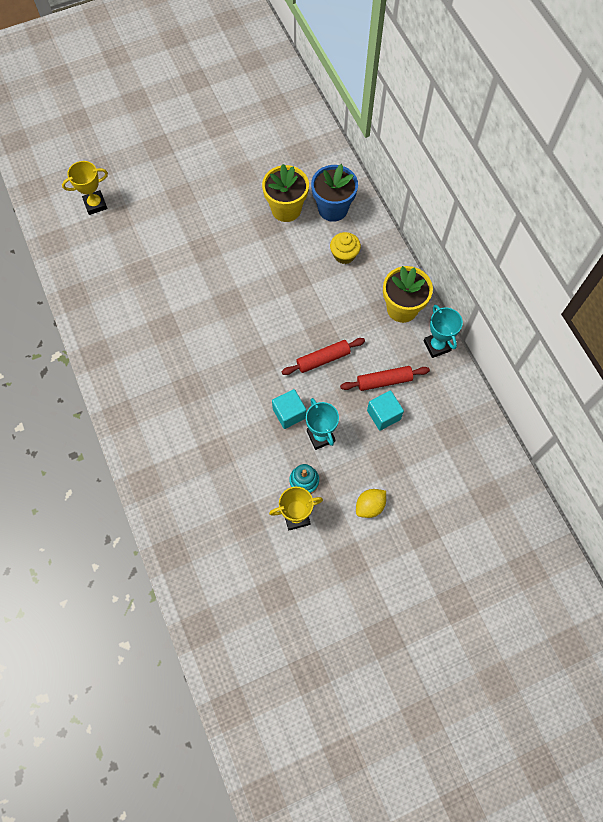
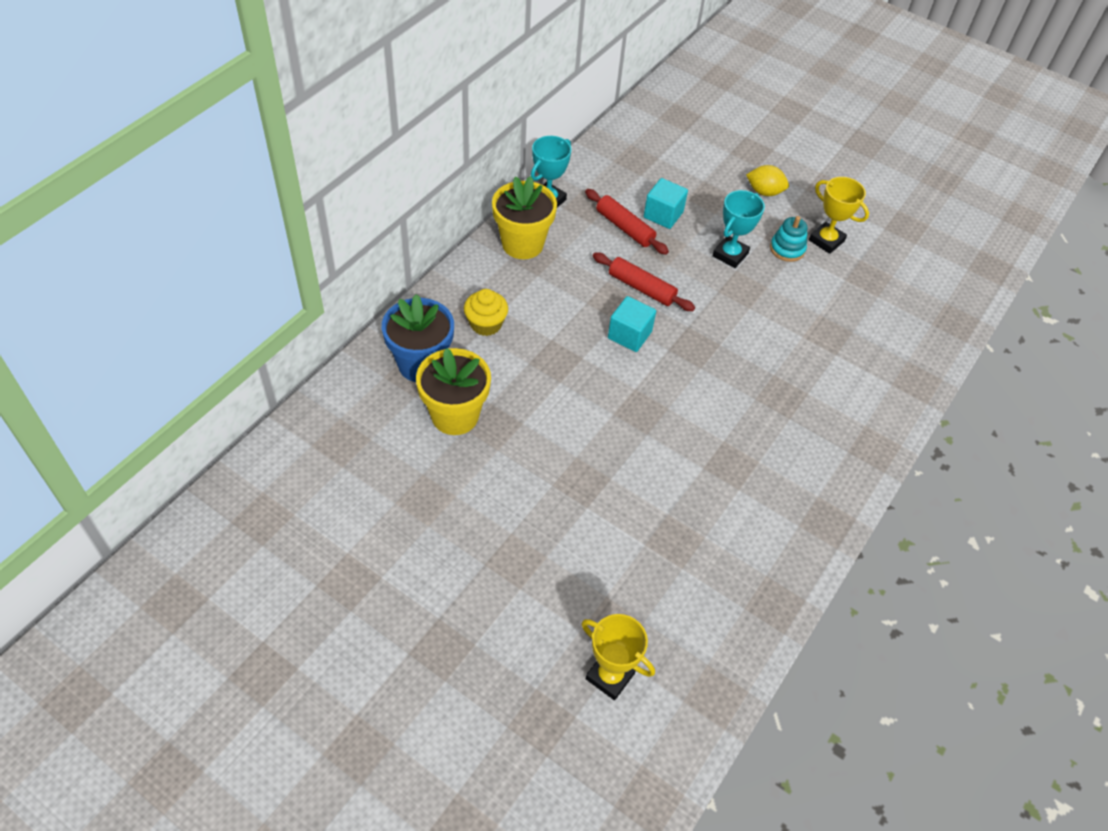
camera: 125 degrees left, 15 degrees down
(289, 413) = (729, 291): turquoise cube -> turquoise cube (629, 335)

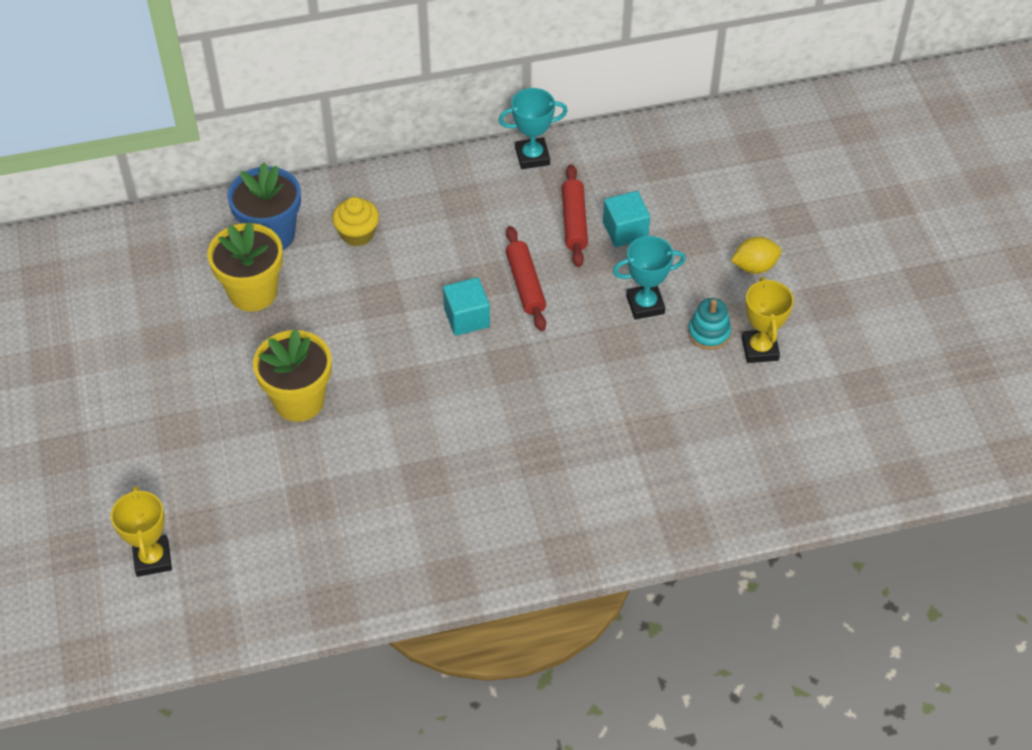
camera: 45 degrees right, 0 degrees up
(522, 244) = (465, 183): yellow flower pot -> yellow flower pot (299, 400)
(764, 192) = (754, 266): yellow lemon -> yellow lemon turned 75 degrees counterclockwise

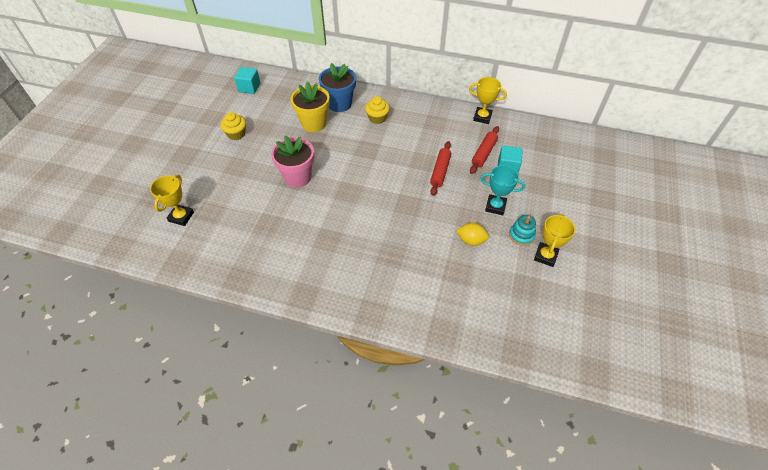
camera: 30 degrees right, 0 degrees up
(127, 373) = (236, 134): none -> yellow cupcake
(299, 400) = (297, 177): yellow flower pot -> pink flower pot
(467, 318) = (401, 174): turquoise cube -> turquoise cube (249, 87)
(532, 156) = (482, 117): turquoise trophy -> yellow trophy
(754, 266) = (567, 213): yellow lemon -> yellow lemon (471, 240)

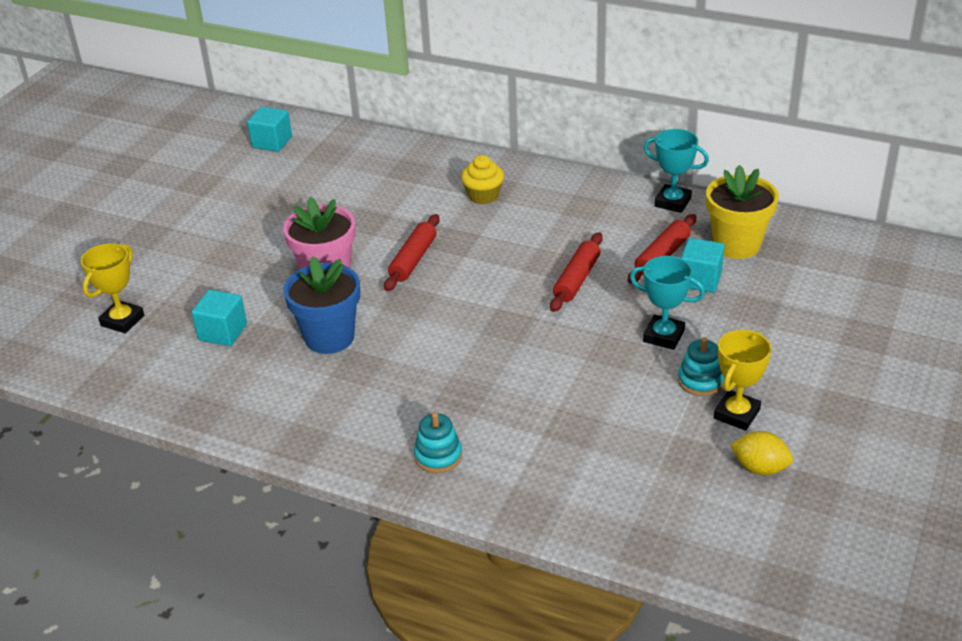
camera: 10 degrees right, 15 degrees down
(236, 134) = (236, 208): yellow cupcake -> none
(243, 221) = (222, 332): none -> turquoise cube
(314, 123) = (371, 199): yellow flower pot -> yellow flower pot (736, 245)
(339, 104) = (422, 172): blue flower pot -> blue flower pot (329, 337)
(345, 163) = (413, 260): none -> red rolling pin
(385, 298) = (438, 456): none -> turquoise stacking toy
(471, 240) = (607, 383): yellow lemon -> yellow lemon (760, 468)
(482, 117) = (672, 202): yellow trophy -> turquoise trophy

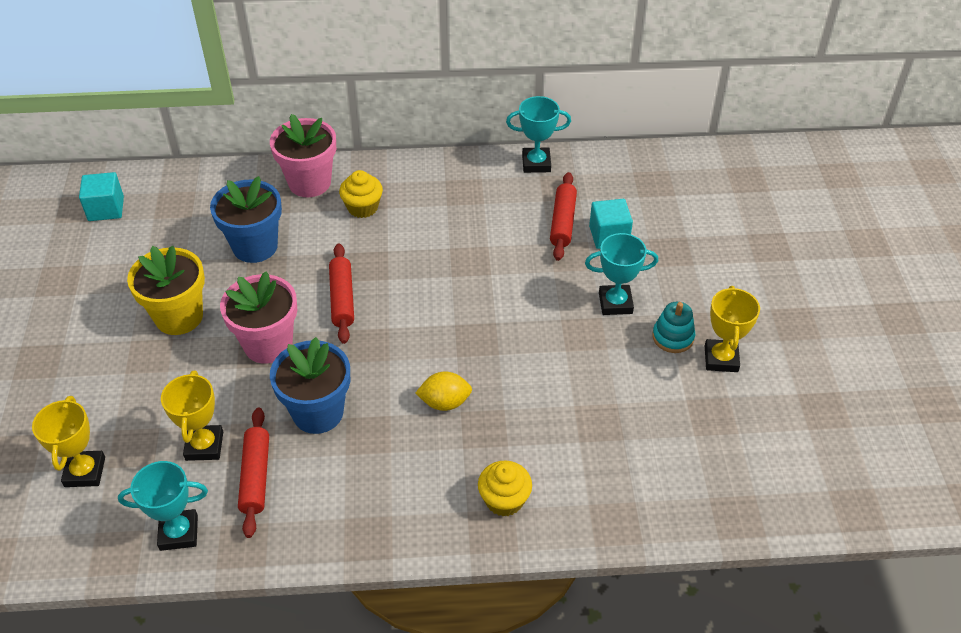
camera: 30 degrees left, 10 degrees up
(159, 386) = (179, 532): none -> turquoise trophy
(222, 332) = (204, 446): turquoise cube -> yellow trophy
(369, 200) = (255, 246): none -> blue flower pot
(438, 456) = (504, 500): turquoise stacking toy -> yellow cupcake
(451, 165) = (309, 182): none -> pink flower pot
(576, 279) = (505, 270): red rolling pin -> red rolling pin (255, 476)
(736, 245) = (616, 191): yellow flower pot -> yellow flower pot (179, 317)
(760, 468) = (770, 404): yellow lemon -> yellow lemon (444, 402)

